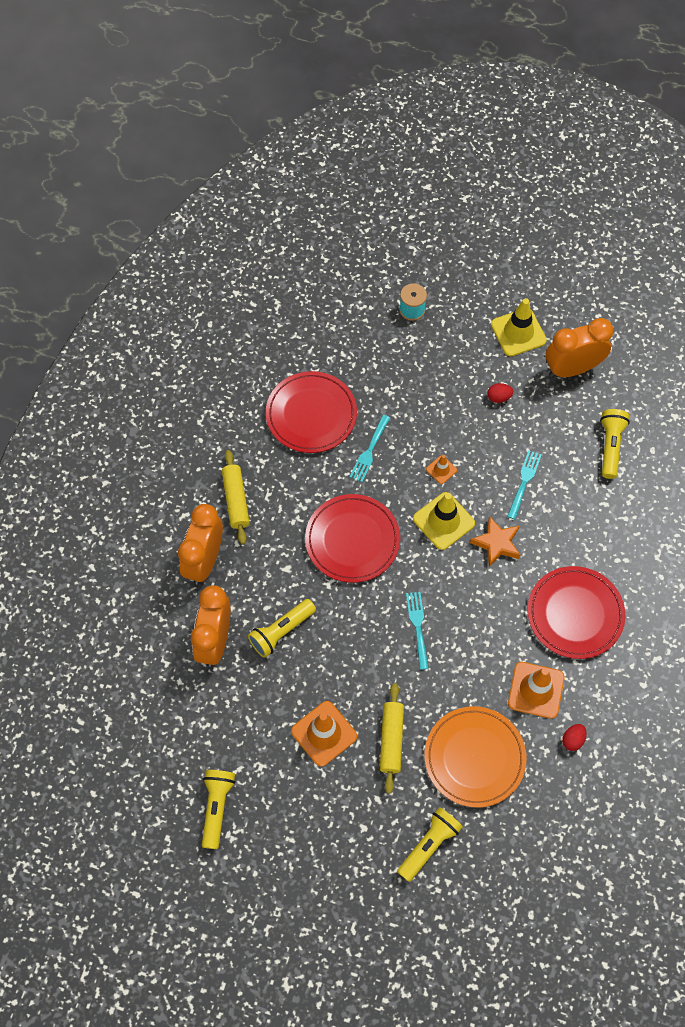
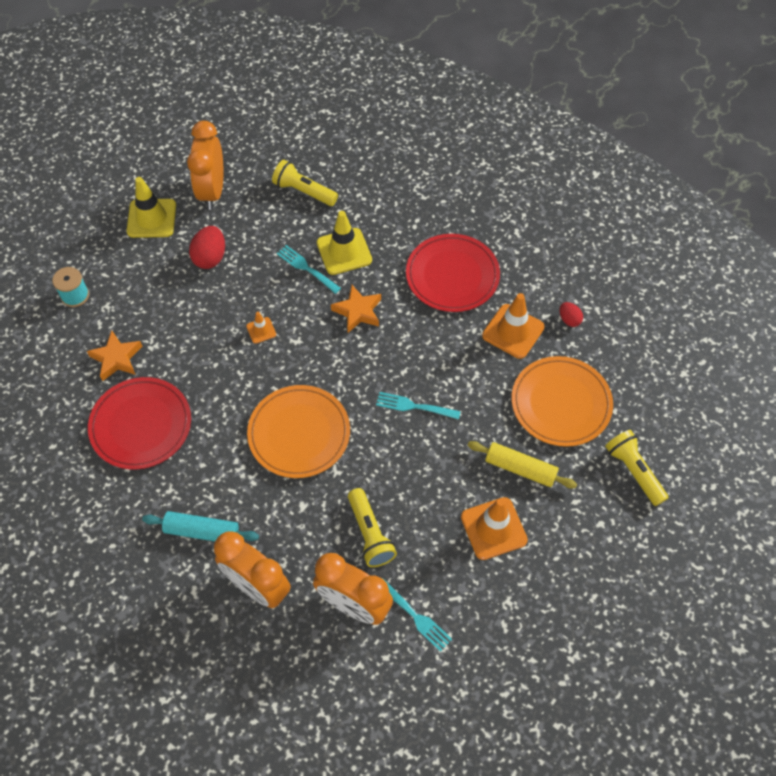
camera: 70 degrees left, 5 degrees down
(216, 807) = (539, 661): yellow flashlight -> none
(236, 500) = (202, 531): yellow rolling pin -> turquoise rolling pin
(352, 540) = (299, 433): red plate -> orange plate
(365, 369) = (117, 358): none -> orange star
(369, 450) = (209, 385): turquoise fork -> turquoise fork (414, 616)
(443, 521) = (315, 347): yellow traffic cone -> yellow traffic cone (344, 251)
(498, 397) = (210, 257): red egg -> red egg, size x1.71

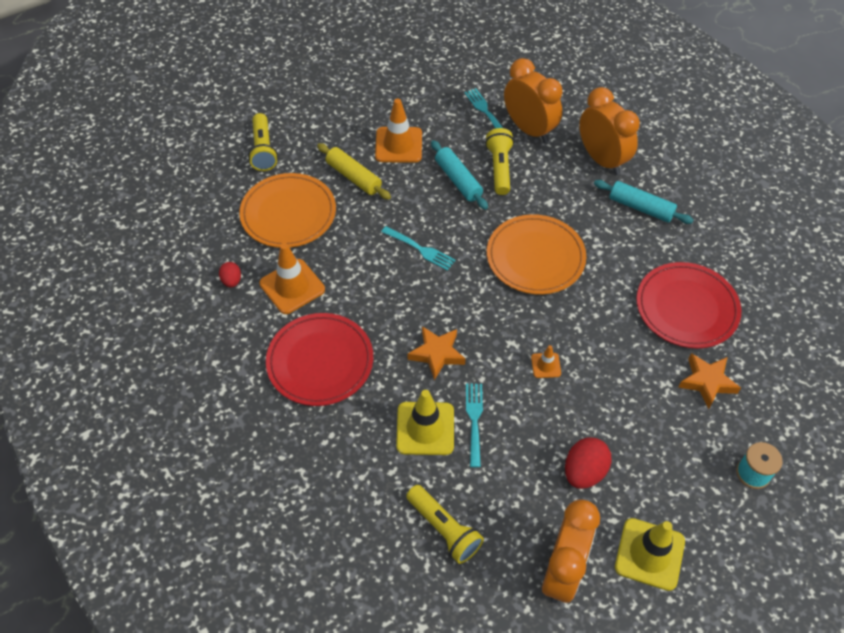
camera: 160 degrees left, 5 degrees down
(307, 268) = (474, 421): turquoise fork -> turquoise fork turned 150 degrees counterclockwise
(409, 502) = (458, 180): none -> turquoise rolling pin

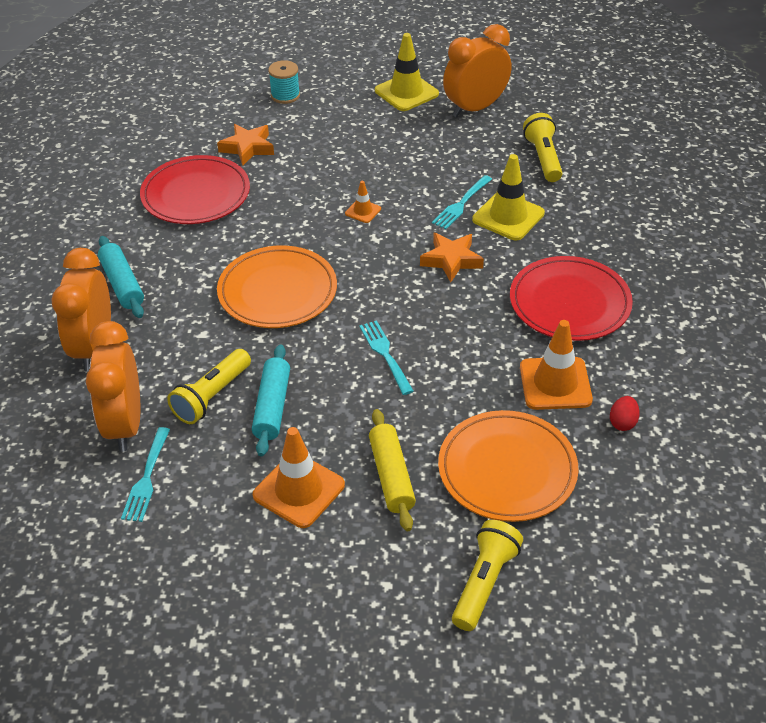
camera: 145 degrees left, 10 degrees down
(584, 472) = (405, 143): red egg -> none

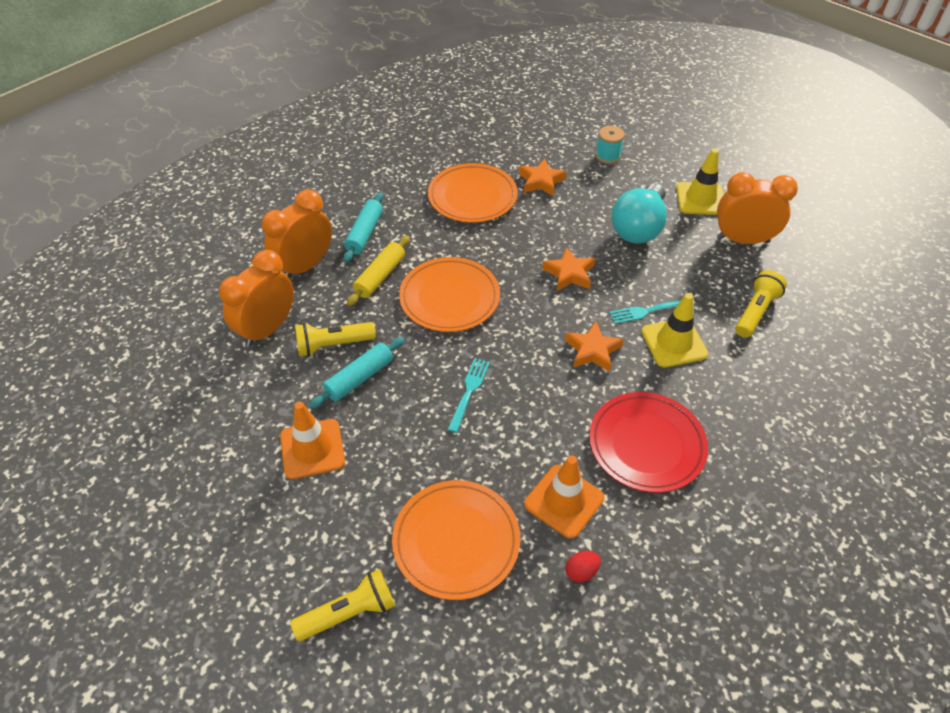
camera: 40 degrees right, 5 degrees up
(146, 477) = (242, 373): turquoise fork -> none
(196, 194) = (472, 197): red plate -> orange plate
(363, 211) = (569, 273): orange traffic cone -> orange star
(381, 142) = (638, 228): none -> turquoise light bulb
(391, 476) = (377, 484): yellow rolling pin -> yellow rolling pin (380, 276)

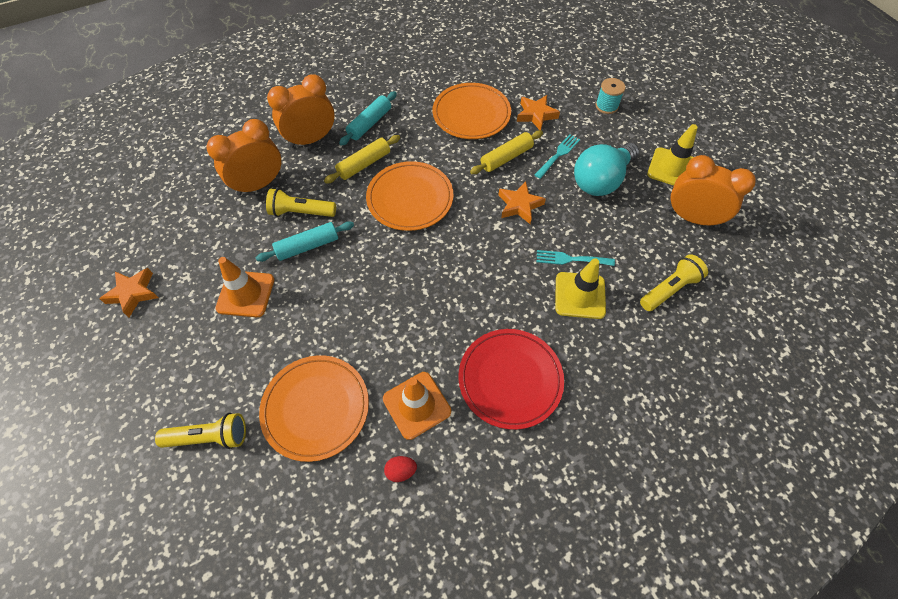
camera: 20 degrees right, 10 degrees up
(469, 392) = (386, 285): turquoise fork -> turquoise fork (558, 155)
(531, 230) = (506, 158): none -> yellow rolling pin
(592, 350) = (505, 280): orange star -> orange star (133, 293)

